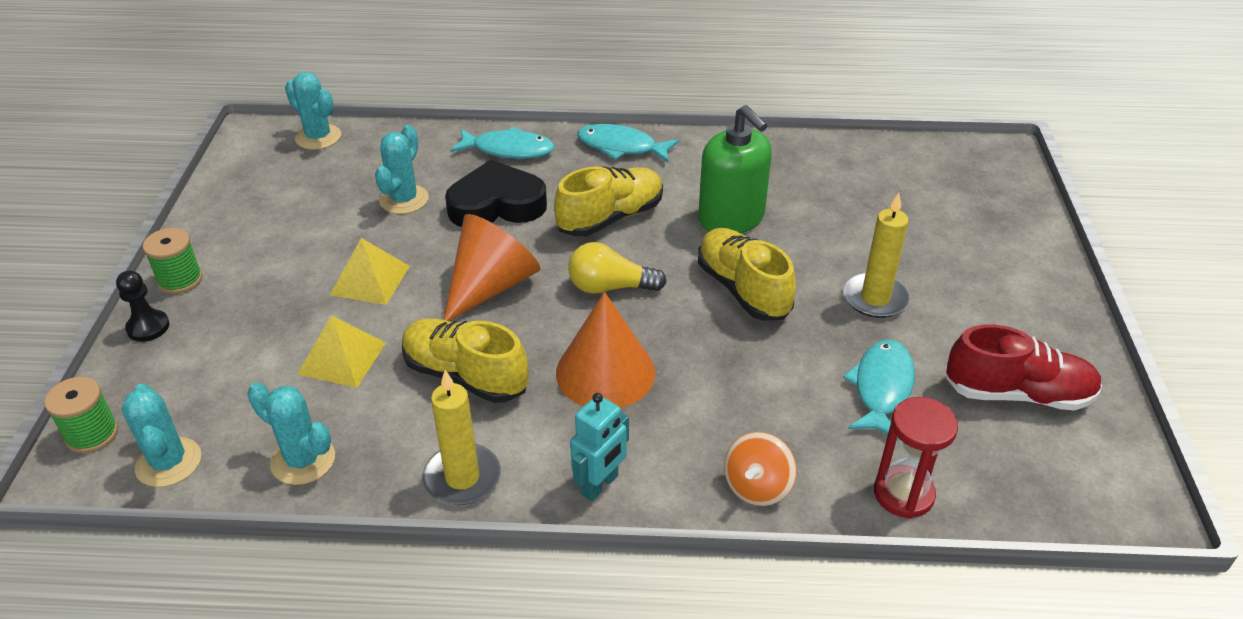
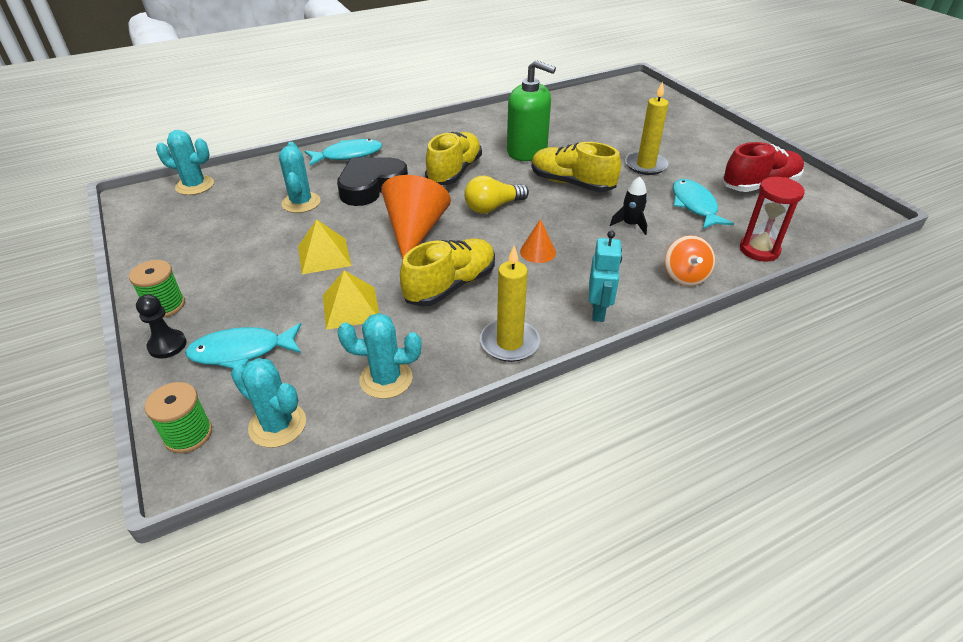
camera: 30 degrees left, 0 degrees up
(465, 376) = (450, 286): yellow shoe -> yellow shoe turned 135 degrees clockwise
(605, 372) = (537, 252): orange cone -> orange cone, size x0.50
(621, 147) = (422, 134): turquoise fish -> turquoise fish (241, 351)
(761, 381) = (630, 224): none -> black rocket

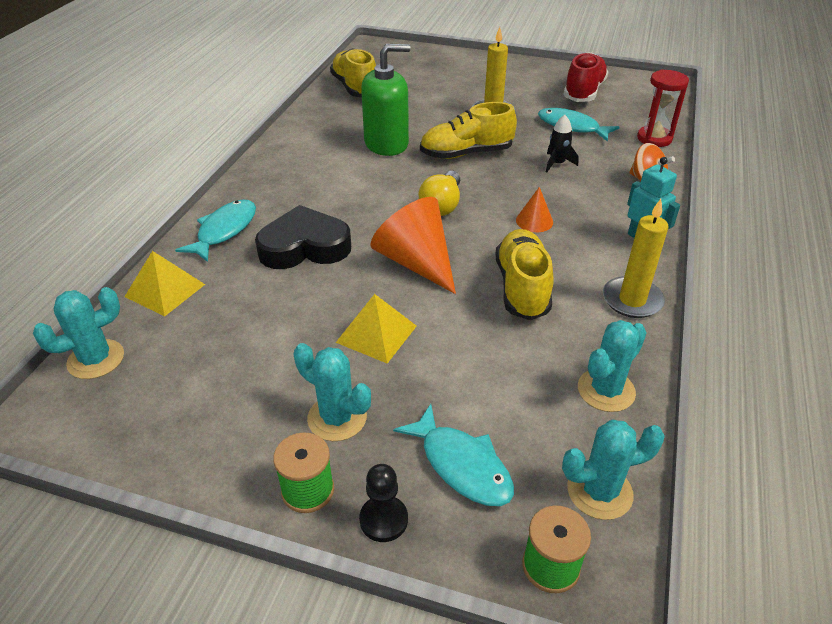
camera: 45 degrees left, 0 degrees up
(241, 351) = (462, 465): turquoise fish -> turquoise fish turned 75 degrees counterclockwise
(301, 203) = (261, 302): turquoise cactus -> turquoise cactus (337, 418)
(351, 307) = (481, 359): yellow pyramid -> yellow pyramid (165, 290)
(371, 186) = (304, 247): black heart -> black heart turned 75 degrees clockwise
(454, 172) = (357, 193): yellow shoe -> yellow shoe (355, 88)

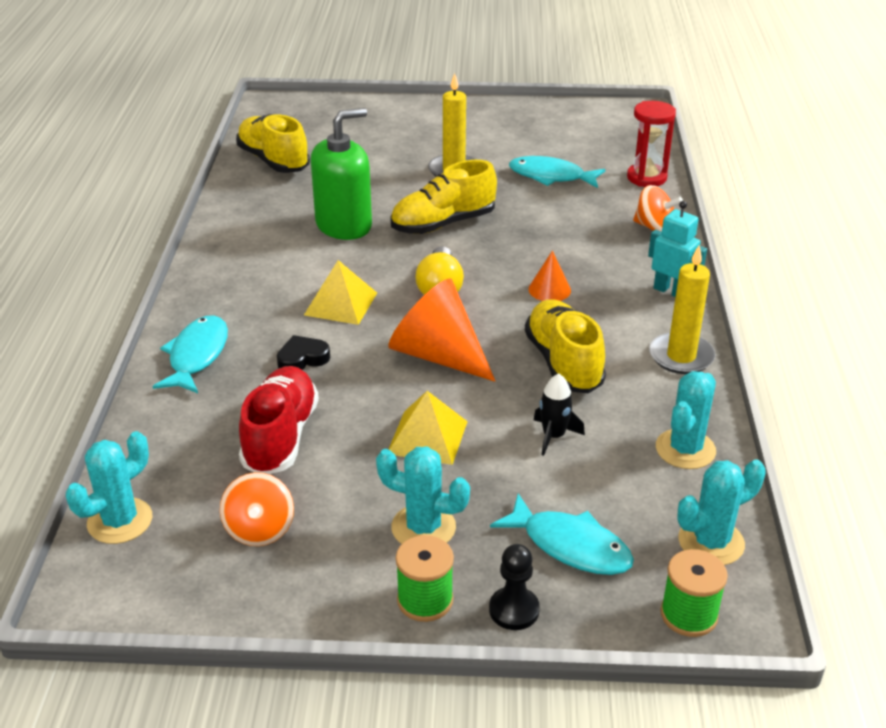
camera: 15 degrees left, 5 degrees down
(165, 290) = (161, 433): yellow pyramid -> yellow pyramid (341, 304)
(200, 390) = (259, 529): none -> orange spinning top
(304, 247) = (302, 359): black heart -> black heart, size x0.49
(557, 164) = (550, 221): black rocket -> black rocket (553, 436)
(583, 92) = (549, 132): red shoe -> red shoe (280, 437)

